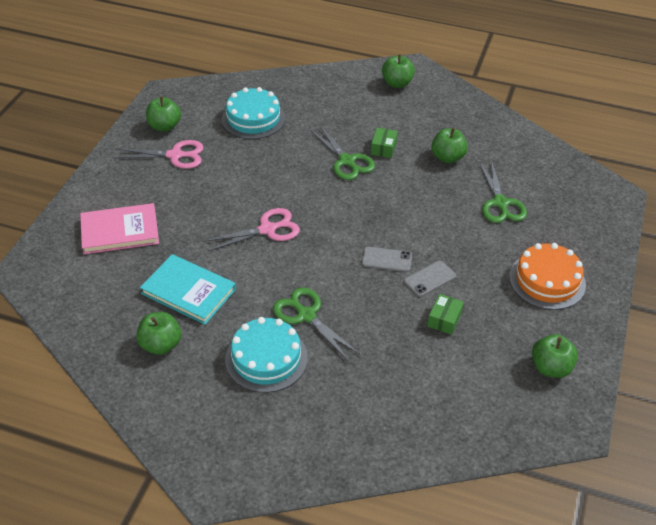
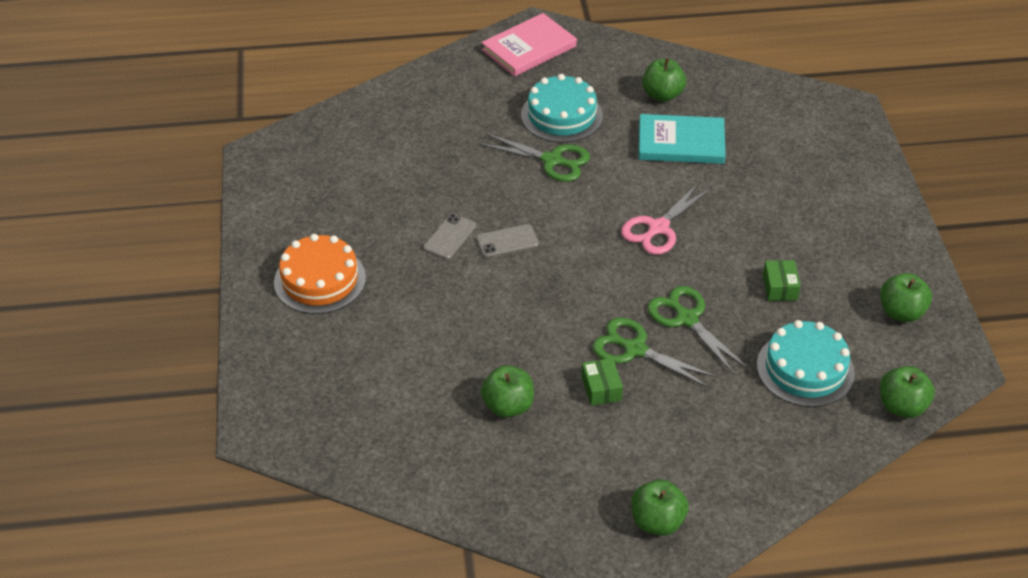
camera: 155 degrees right, 0 degrees up
(120, 231) = (806, 172): pink book -> pink book (529, 48)
(175, 155) = (845, 277): pink scissors -> none
(444, 319) = (414, 202): green box -> green box (780, 287)
(500, 203) = (409, 360): green scissors -> green scissors (687, 319)
(550, 368) = (292, 194): green apple -> green apple (901, 406)

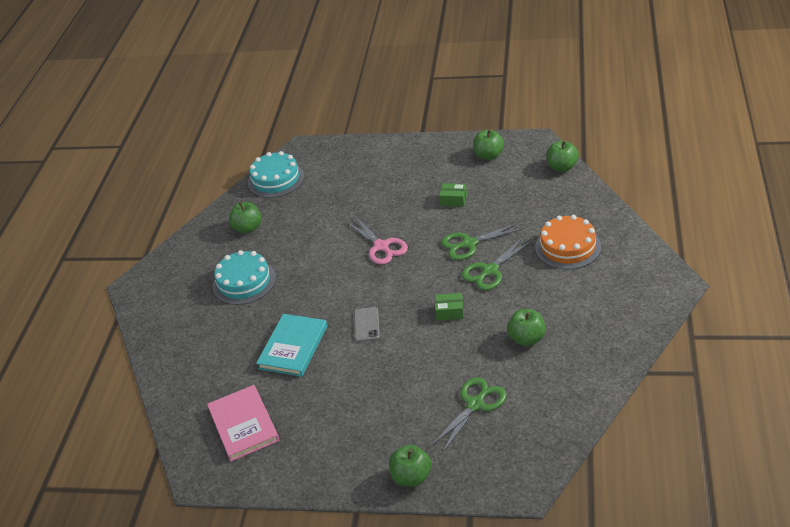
camera: 70 degrees left, 5 degrees down
(320, 280) = (370, 440): orange cake -> orange cake (568, 247)
(450, 237) = (350, 356): grey phone -> none
(529, 48) = (157, 292): pink book -> pink book (243, 425)
(552, 160) = (291, 292): green scissors -> green scissors (475, 404)
(601, 388) = (521, 290): green box -> green box (449, 312)
(657, 521) = (635, 278): green apple -> green apple (411, 477)
(681, 142) = (301, 225): turquoise book -> turquoise book (293, 347)
(805, 369) = (524, 199): turquoise cake -> turquoise cake (276, 179)

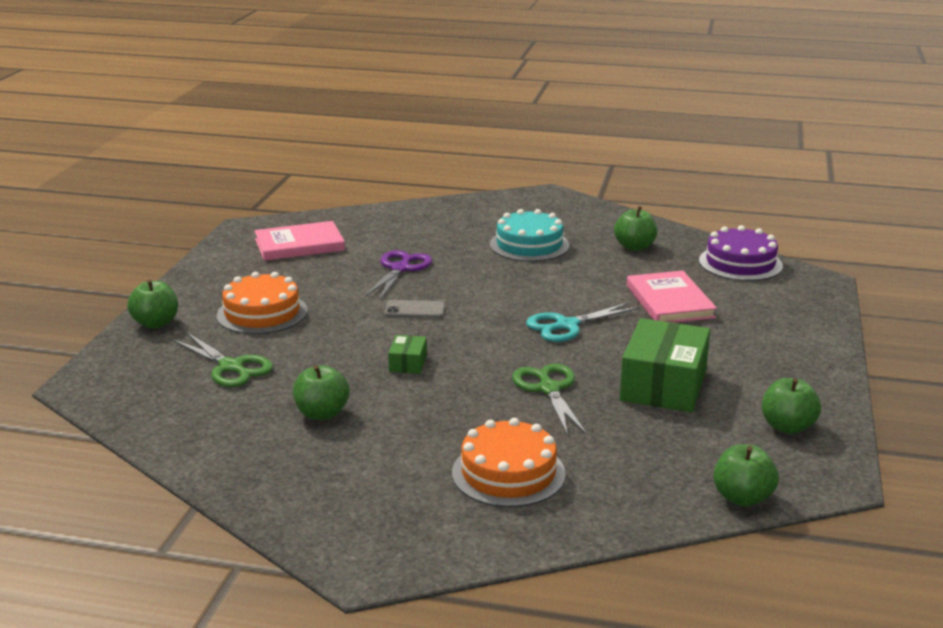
camera: 90 degrees right, 15 degrees down
(276, 179) = (740, 263): turquoise cake -> purple cake
(293, 347) = (400, 269): turquoise book -> purple scissors
(339, 205) = (670, 301): none -> pink book
(381, 246) = (567, 325): pink scissors -> turquoise scissors
(383, 412) = (262, 313): none -> orange cake
(453, 200) = (663, 385): green box -> green box, size x2.20
(490, 271) = (479, 400): green scissors -> none

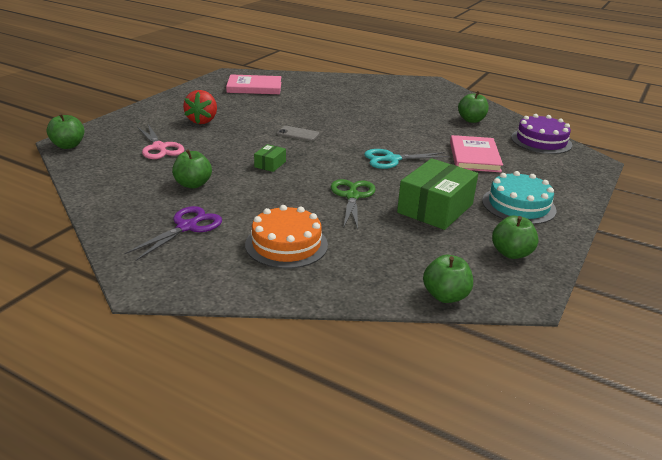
camera: 15 degrees right, 5 degrees up
(156, 323) = (136, 116): green apple -> green apple (68, 145)
(231, 367) = (159, 147): green scissors -> pink scissors
(262, 313) = (202, 121): orange cake -> red strawberry
(400, 269) = (306, 109): purple scissors -> purple scissors (187, 227)
(529, 245) = (400, 108): turquoise cake -> turquoise cake (518, 205)

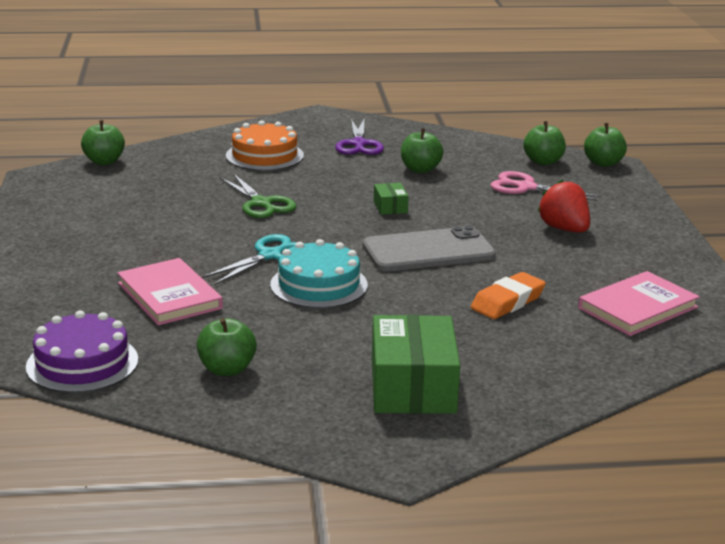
camera: 145 degrees right, 5 degrees down
(298, 134) = (428, 251): grey phone -> grey phone, size x2.06
(305, 104) = (507, 302): none -> orange eraser
(435, 208) = (166, 217): green box -> green box (412, 386)
(511, 253) = (63, 202): green apple -> green apple (543, 161)
(518, 205) = (75, 248): turquoise cake -> turquoise cake (319, 285)

